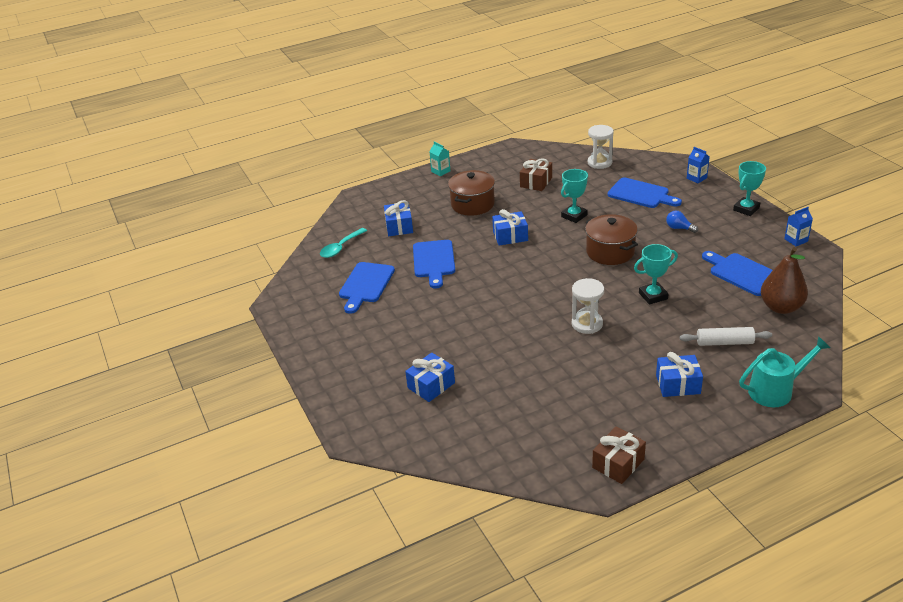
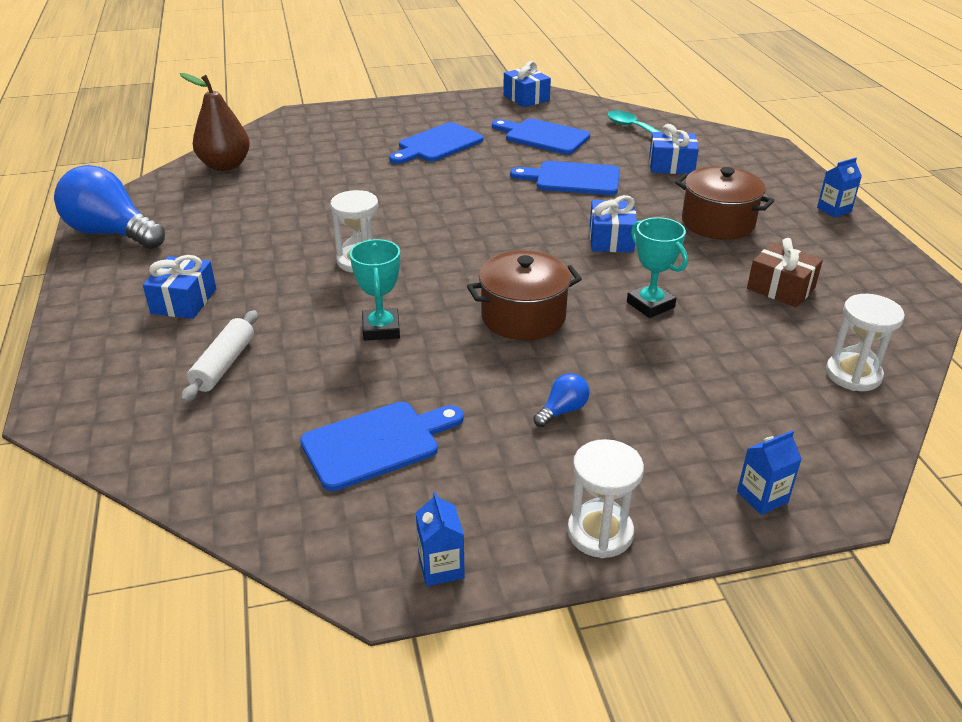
camera: 100 degrees right, 0 degrees up
(431, 385) = (333, 154): blue gift -> blue gift (526, 98)
(440, 171) = (834, 210): turquoise carton -> blue carton
(618, 463) = (112, 233): brown gift -> blue light bulb
(641, 194) = (707, 396): blue cutting board -> blue cutting board (437, 144)
(746, 209) = (600, 532): turquoise trophy -> white hourglass
(776, 390) = (90, 379): turquoise watering can -> none
(781, 307) = (252, 455): brown pear -> brown pear (225, 166)

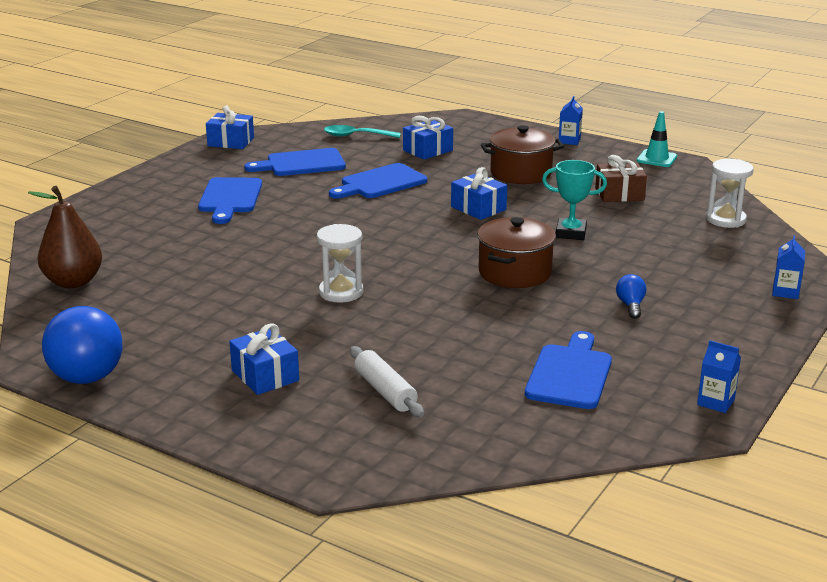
camera: 45 degrees left, 10 degrees down
(112, 233) = (86, 368): blue light bulb -> blue light bulb turned 90 degrees counterclockwise
(381, 329) = (444, 321): turquoise trophy -> none
(600, 532) = (751, 345): white hourglass -> none
(901, 269) = (656, 159): none -> turquoise traffic cone

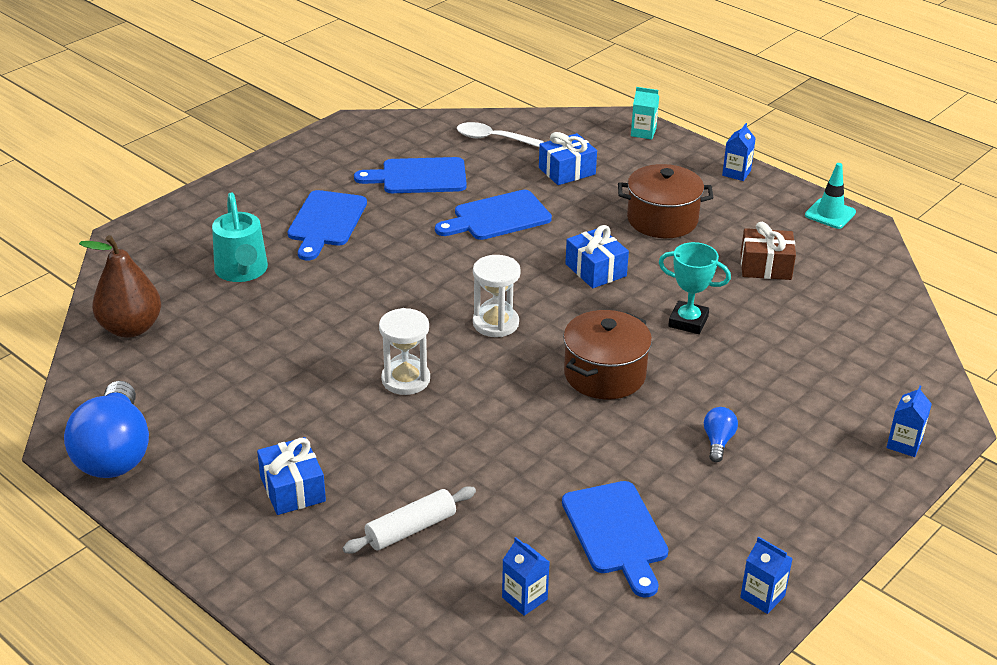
camera: 10 degrees right, 10 degrees up
(165, 236) = (242, 271): none -> turquoise watering can
(231, 142) = (350, 133): blue gift -> none
(356, 136) = (492, 139): turquoise spoon -> white spoon
(385, 391) = (411, 529): white rolling pin -> white rolling pin turned 75 degrees clockwise
(482, 123) = (643, 132): none -> turquoise carton
(508, 427) = (524, 598): none -> blue carton
(570, 374) = (616, 533): blue cutting board -> blue cutting board turned 135 degrees clockwise
(725, 220) = (876, 322): white hourglass -> white hourglass (495, 323)

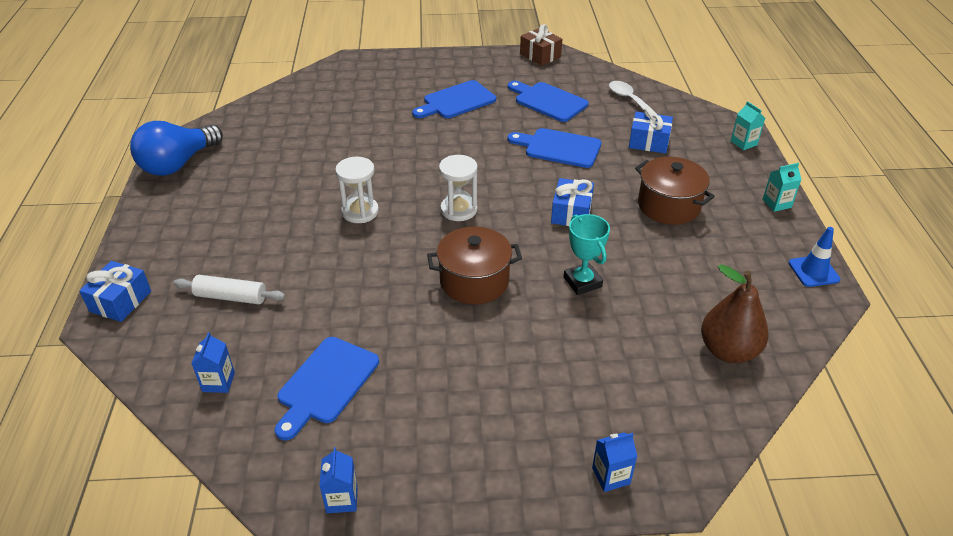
camera: 45 degrees right, 5 degrees up
(131, 328) = (280, 106): brown pear -> brown pear (728, 351)
(242, 271) = (373, 106): turquoise watering can -> none
(292, 489) = (216, 234): blue gift -> blue gift (120, 301)
(718, 442) = (477, 374): blue light bulb -> none
(736, 173) = (776, 203): blue carton -> turquoise carton
(765, 266) = (699, 279): brown gift -> brown gift (540, 55)
(830, 214) = (813, 271): turquoise traffic cone -> blue traffic cone

